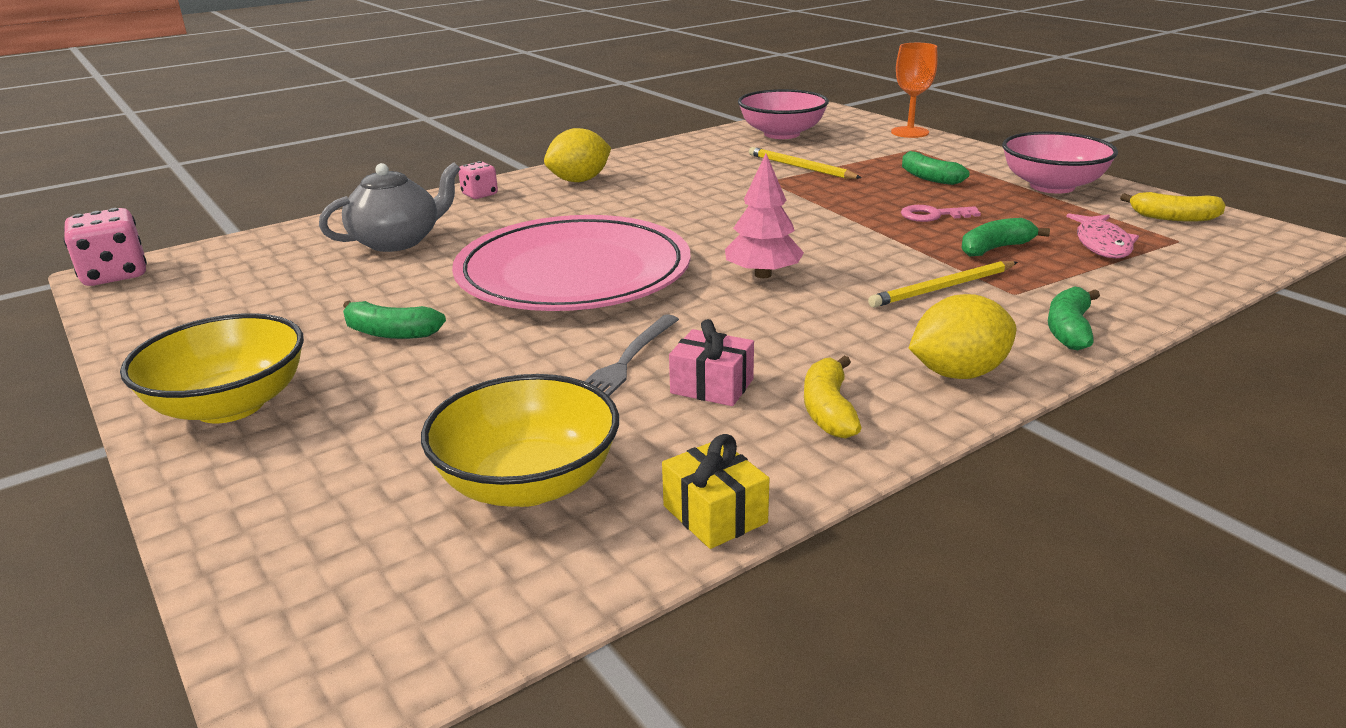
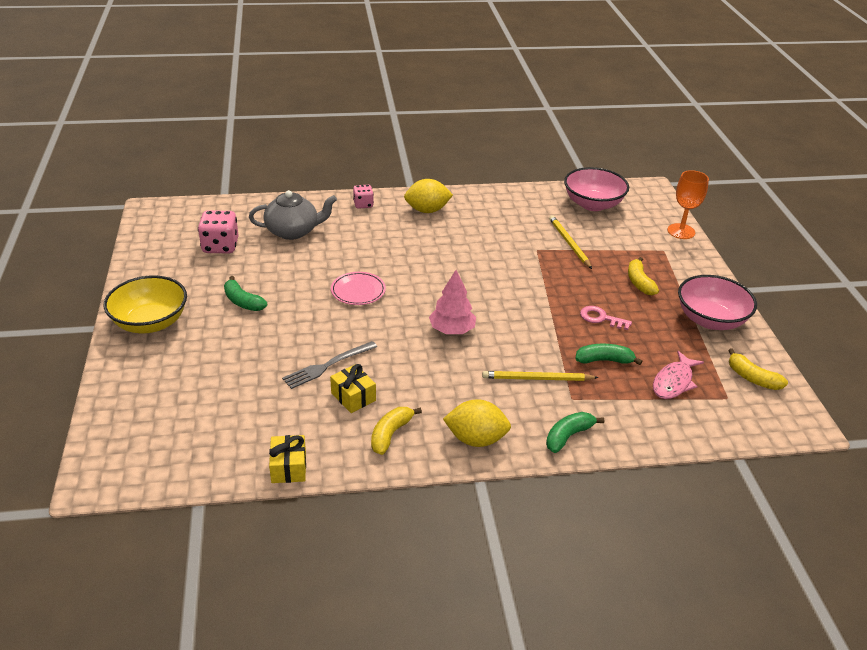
camera: 25 degrees right, 10 degrees up
(115, 275) = (153, 210): pink dice -> pink dice (220, 246)
(528, 483) = (232, 418): yellow bowl -> none
(573, 273) = (358, 291): pink plate -> pink plate, size x0.40
(712, 386) = (353, 397): pink gift -> yellow gift
(929, 177) = (639, 282): green banana -> yellow banana

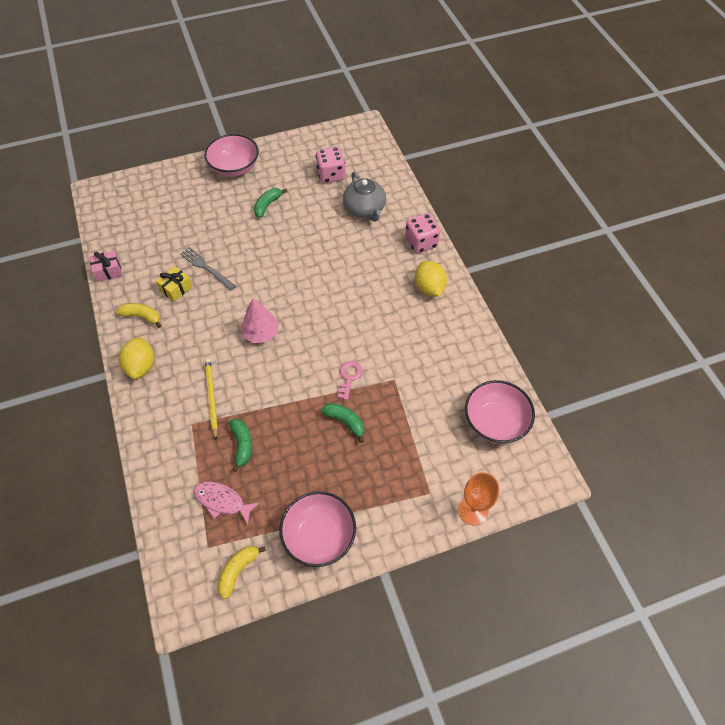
camera: 80 degrees right, 20 degrees up
(150, 322) = (234, 168): yellow bowl -> pink bowl
(289, 467) = (108, 271): yellow gift -> pink gift
(358, 291) = (297, 265): pink plate -> none
(363, 204) = (421, 242): pink dice -> pink dice, size x1.68
(568, 436) = (149, 424): green banana -> green banana (345, 422)
(569, 243) = (413, 405): yellow pencil -> none
(601, 318) = (300, 439): pink key -> pink key (349, 377)
(639, 282) = (364, 470): yellow banana -> none

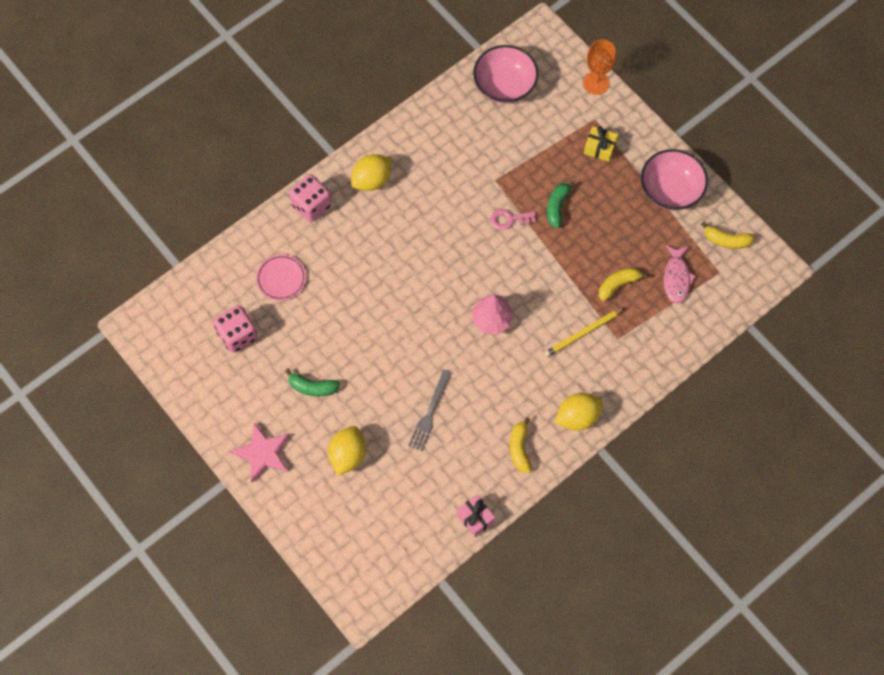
camera: 110 degrees left, 10 degrees up
(176, 289) = (470, 431): yellow gift -> yellow gift (600, 148)
(204, 211) = (347, 455): none -> yellow lemon
(234, 168) = (263, 453): pink bowl -> pink star
(242, 445) = (618, 284): green banana -> yellow banana
(365, 209) = (281, 278): grey teapot -> pink plate

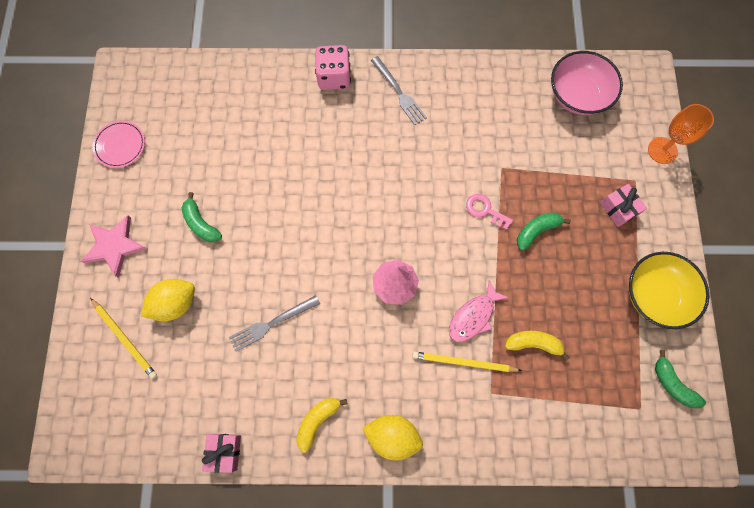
camera: 40 degrees right, 5 degrees up
(237, 335) = (185, 136): pink dice -> none
(281, 278) = (258, 117): pink plate -> pink plate (120, 145)
(334, 506) = (125, 339): none -> yellow pencil
(372, 180) = (399, 93): yellow lemon -> grey fork
(600, 148) = (618, 209): yellow gift -> pink gift
(670, 190) = (655, 295): pink bowl -> yellow bowl
(676, 278) = (594, 381): pink fish -> pink fish (473, 316)
(726, 240) = (672, 384): yellow banana -> green banana

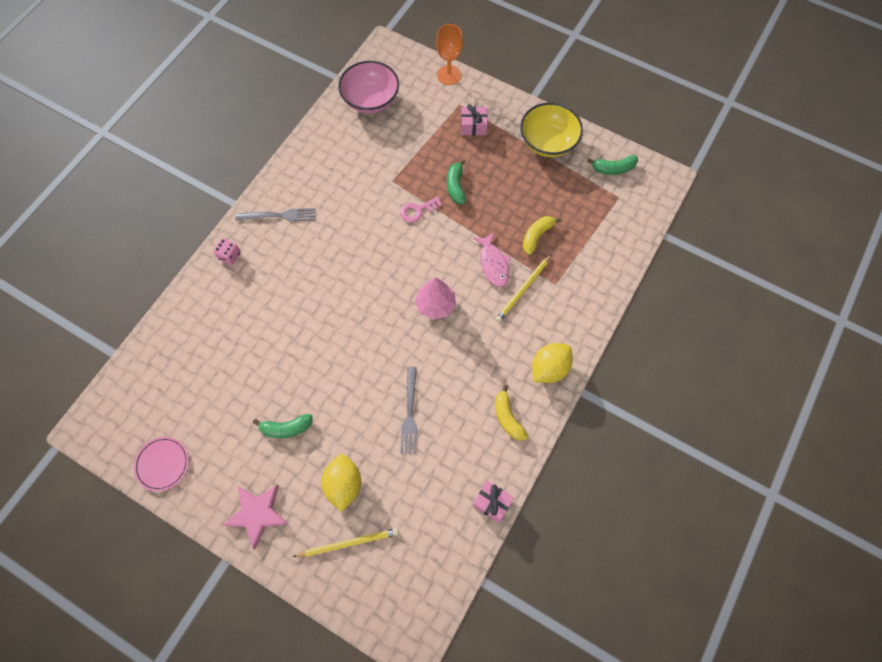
camera: 60 degrees left, 5 degrees down
(334, 77) = (229, 256): pink dice -> pink dice, size x0.59

